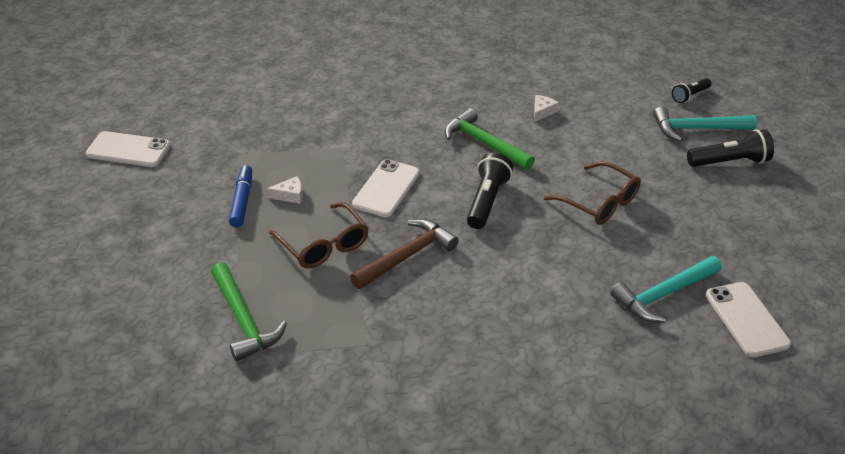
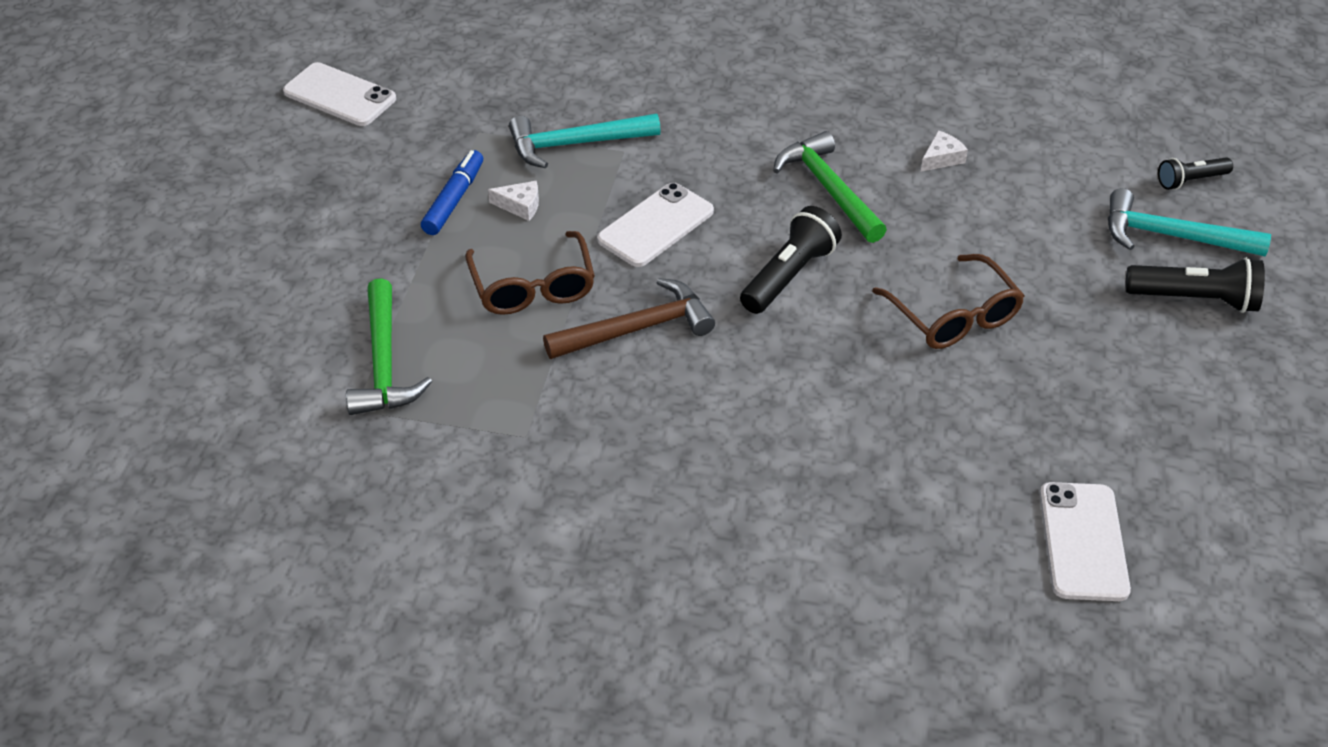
camera: 20 degrees right, 5 degrees up
(664, 294) = (977, 474): turquoise hammer -> turquoise hammer (576, 144)

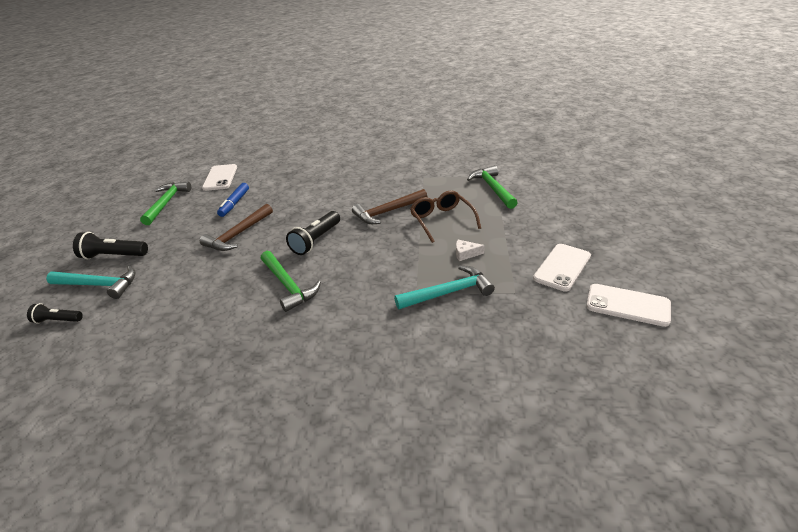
camera: 175 degrees right, 10 degrees down
(454, 200) = (504, 252): blue marker -> blue marker (234, 203)
(656, 225) = (387, 254): white phone -> white phone (562, 267)
(941, 158) = (211, 315): white cheese -> none
(954, 316) = (238, 234): brown glasses -> brown hammer
(1181, 451) = (166, 203): none -> green hammer
(1190, 181) = (57, 320): black flashlight -> black flashlight turned 150 degrees counterclockwise

